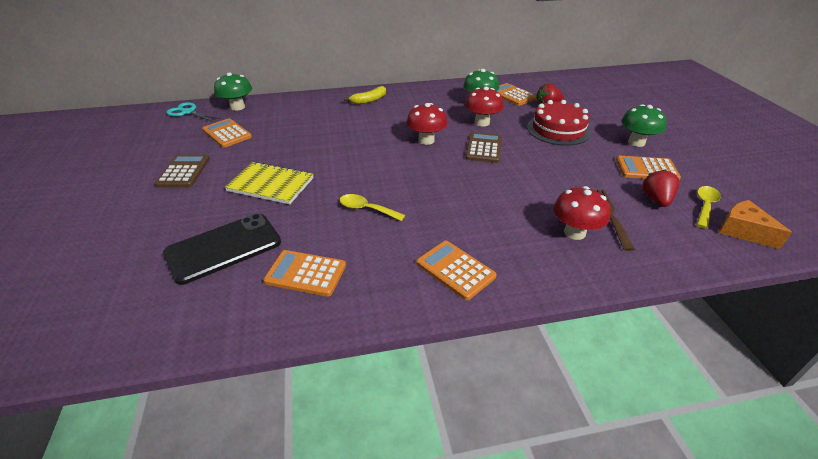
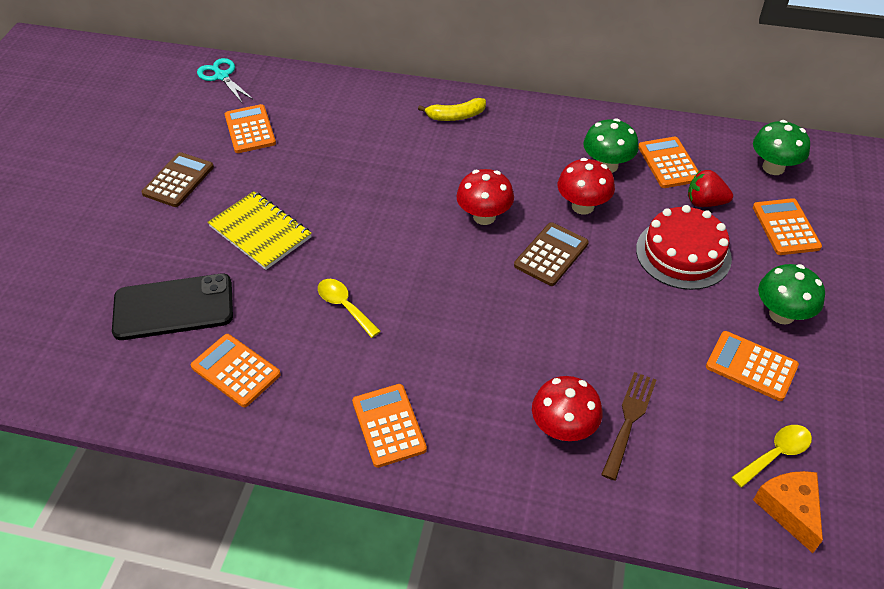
camera: 25 degrees right, 10 degrees up
(237, 107) = (283, 83): green mushroom -> green mushroom (773, 167)
(598, 107) = (785, 227): none -> orange calculator
(656, 200) = (715, 420): red strawberry -> none

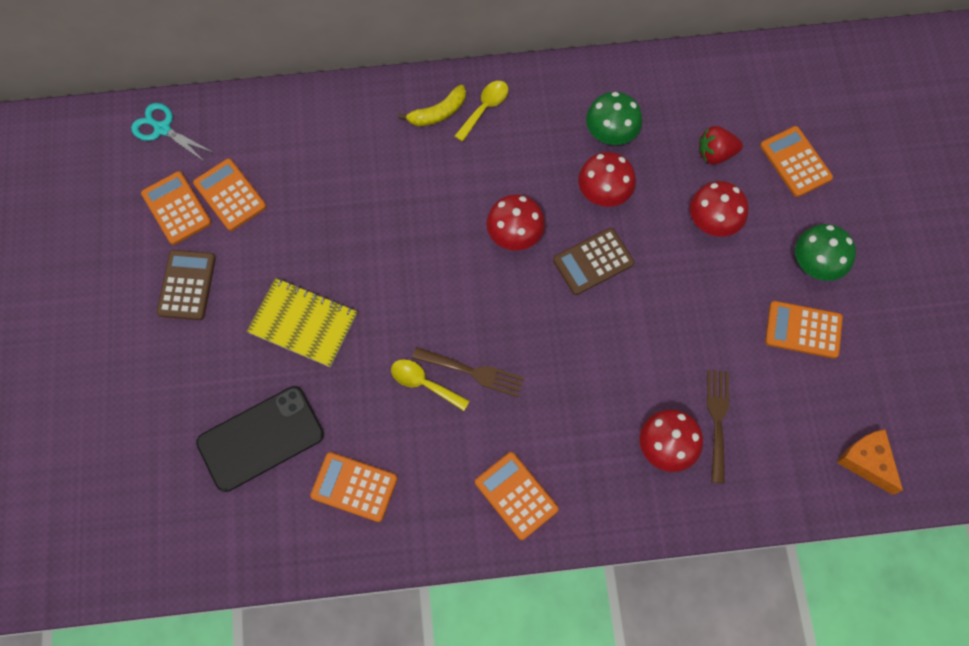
camera: 20 degrees left, 20 degrees up
(395, 310) = (473, 372): none -> brown fork
(551, 254) = (593, 262): brown calculator -> brown calculator turned 135 degrees counterclockwise
(669, 163) = (668, 113): orange calculator -> orange calculator (176, 208)
(683, 253) = (712, 222): red cake -> red mushroom
(773, 167) = (767, 90): green mushroom -> none
(776, 454) = (844, 412): yellow spoon -> yellow spoon (485, 108)

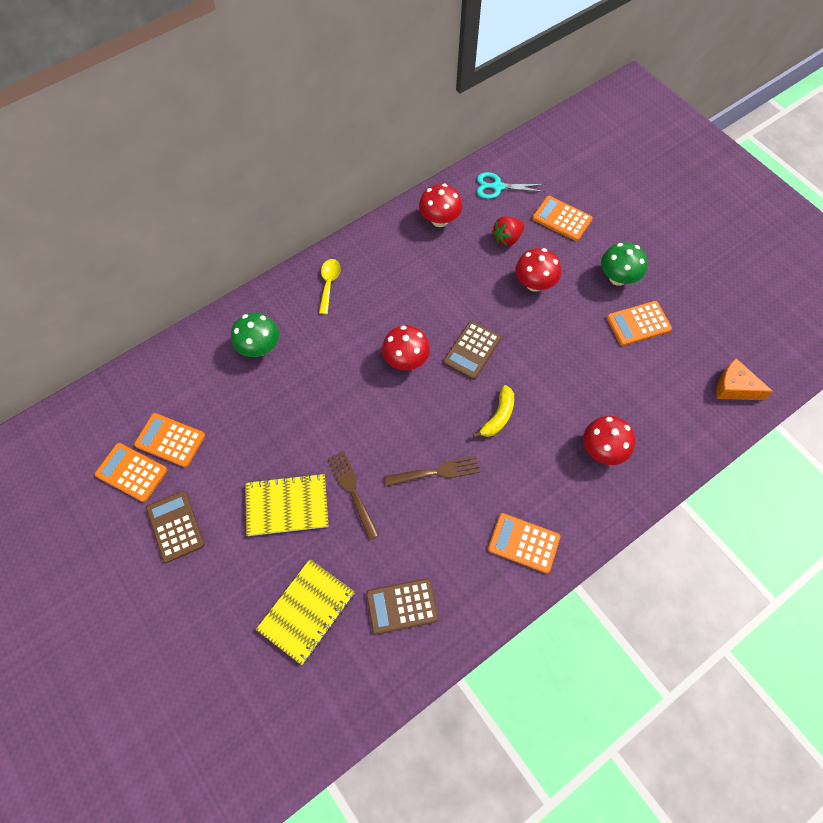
camera: 30 degrees left, 5 degrees down
(162, 129) = (84, 418): turquoise scissors -> turquoise scissors (497, 187)
(261, 438) = (306, 611): black phone -> yellow notebook
(354, 487) = (402, 606): orange calculator -> brown calculator
(423, 383) = (406, 500): yellow spoon -> none
(438, 113) = (296, 303): yellow banana -> yellow banana (498, 416)
(603, 193) = (449, 301): red mushroom -> red mushroom (439, 220)
(610, 134) = (429, 259): green mushroom -> green mushroom (259, 348)
(717, 420) = (624, 412): brown fork -> brown fork (352, 491)

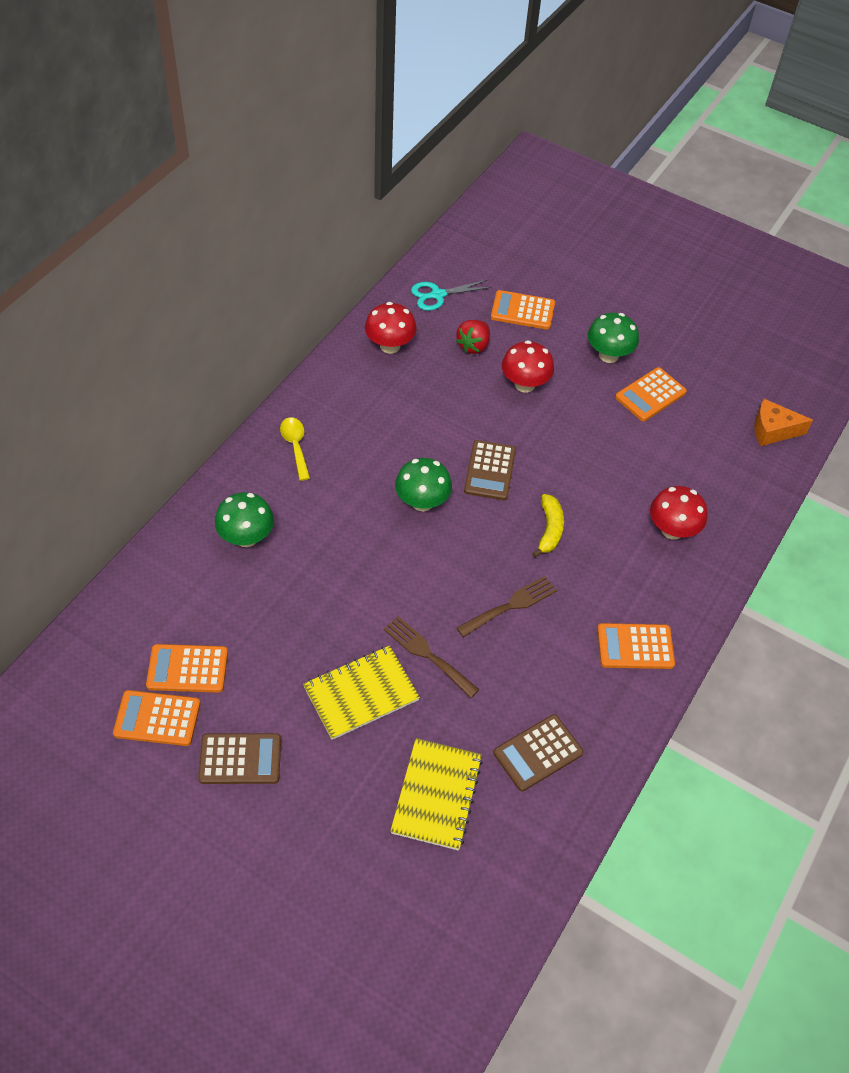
camera: 25 degrees left, 10 degrees down
(175, 526) = (240, 759): brown calculator -> brown calculator turned 135 degrees clockwise
(406, 360) = (422, 502): red mushroom -> green mushroom

